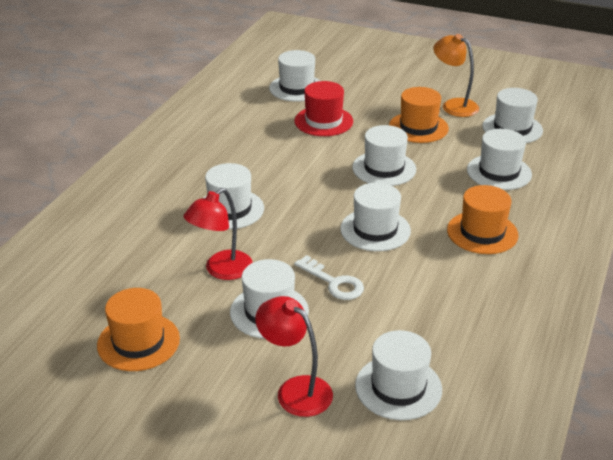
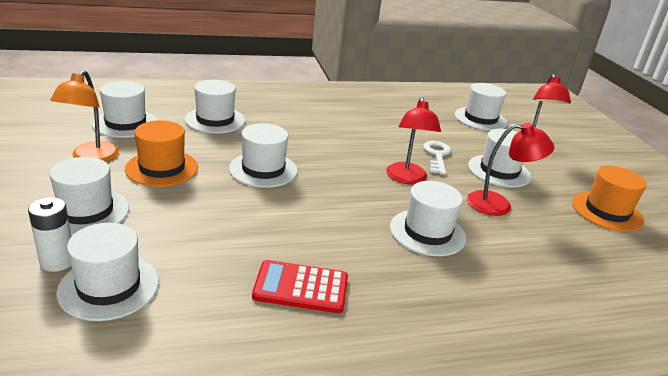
camera: 130 degrees left, 5 degrees down
(234, 138) = (301, 287): none -> red calculator
(309, 238) = (407, 179): none -> red lamp
(323, 121) = (196, 231): red hat -> none
(333, 79) = (57, 261): none -> white battery
(375, 230) = (358, 154): white hat -> white hat (86, 211)
(482, 232) = (309, 116): orange hat -> none

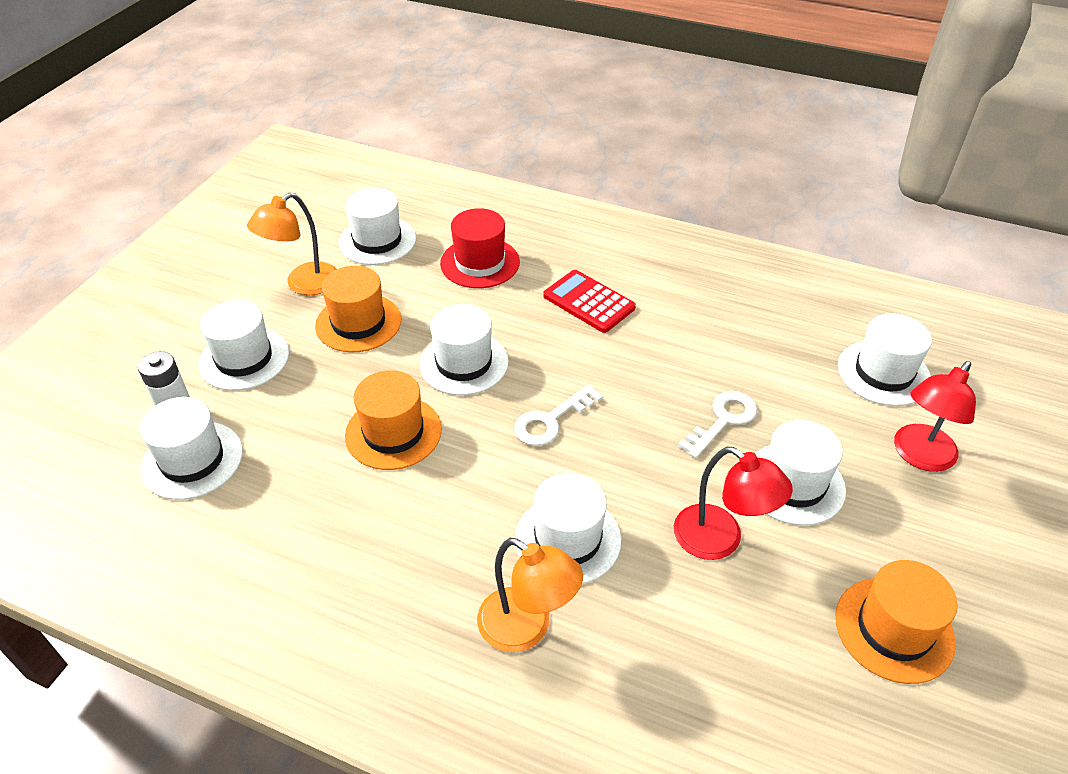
camera: 40 degrees right, 15 degrees up
(215, 120) = (480, 263): white hat -> red hat
(258, 217) = (393, 432): none -> orange hat
(301, 287) = (351, 545): red calculator -> red calculator (589, 302)
(350, 181) = (551, 420): none -> white key
(407, 179) = (632, 444): red lamp -> none
(459, 283) = (526, 628): none -> orange lamp

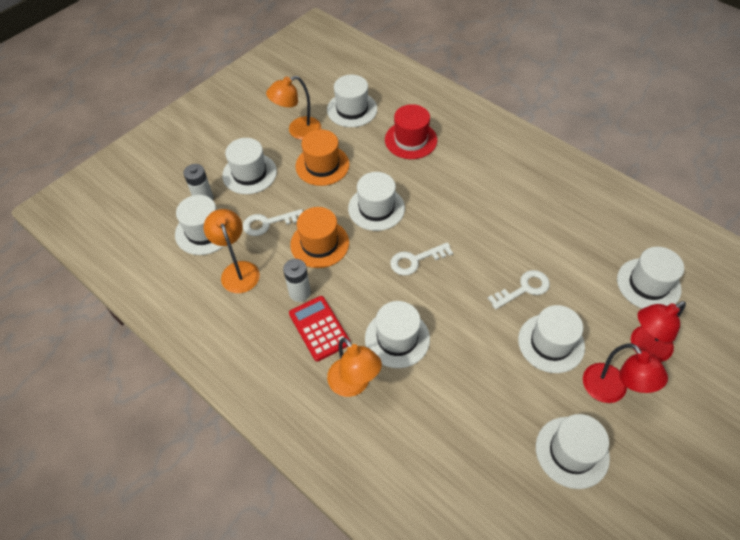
camera: 20 degrees right, 10 degrees up
(270, 505) = (238, 270): none -> orange lamp
(299, 422) = (268, 223): none -> white key
(386, 512) = (300, 293): none -> white battery
(589, 302) = (470, 184): red calculator -> red calculator (319, 328)
(720, 540) = (488, 366): red lamp -> red lamp (611, 391)
(894, 629) = (572, 452): orange hat -> white hat

